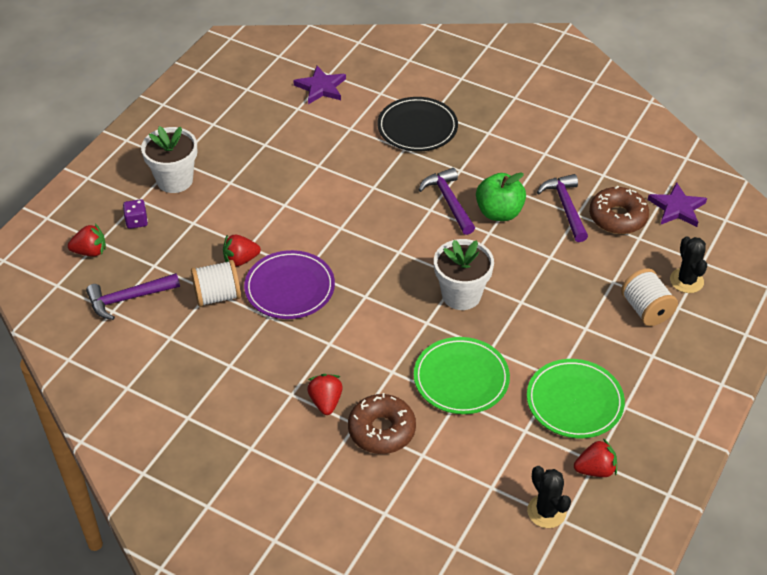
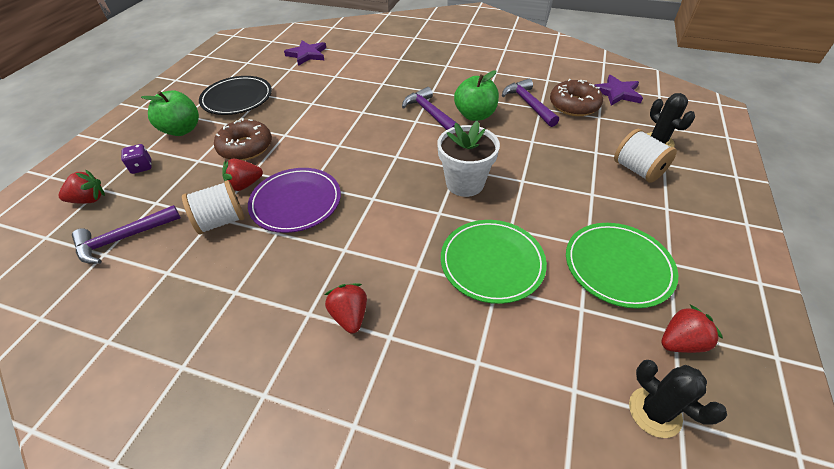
camera: 10 degrees left, 0 degrees up
(175, 180) = (182, 130): white flower pot -> green apple
(381, 430) = (421, 339): brown donut -> brown donut (246, 147)
(417, 127) = (389, 69): black plate -> black plate (237, 98)

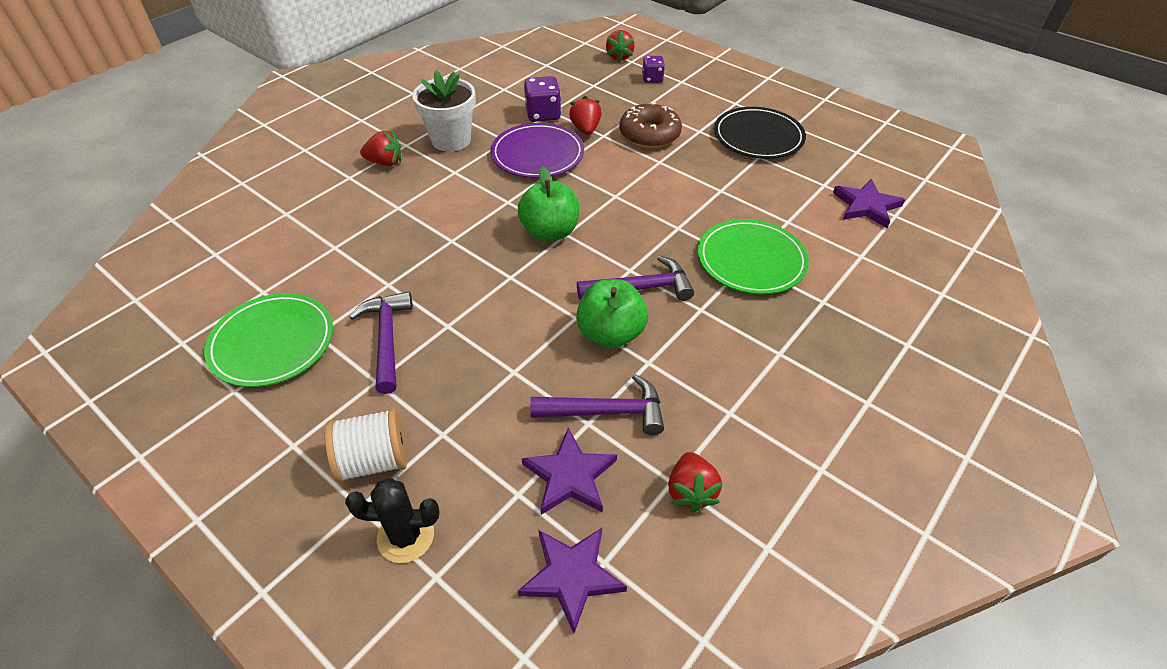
camera: 110 degrees right, 0 degrees up
(123, 239) = (557, 72): purple hammer -> purple hammer (387, 339)
(182, 130) = (706, 100): green apple -> green apple (550, 232)
(221, 221) = (543, 114): white spool -> purple dice
(465, 183) = (479, 274): white flower pot -> white flower pot (451, 140)
(492, 263) = (360, 254): green plate -> green plate (751, 260)
(574, 105) = (570, 476): brown donut -> purple star
(654, 412) = (155, 288): black cactus -> none
(680, 342) = (171, 340): red strawberry -> red strawberry (691, 491)

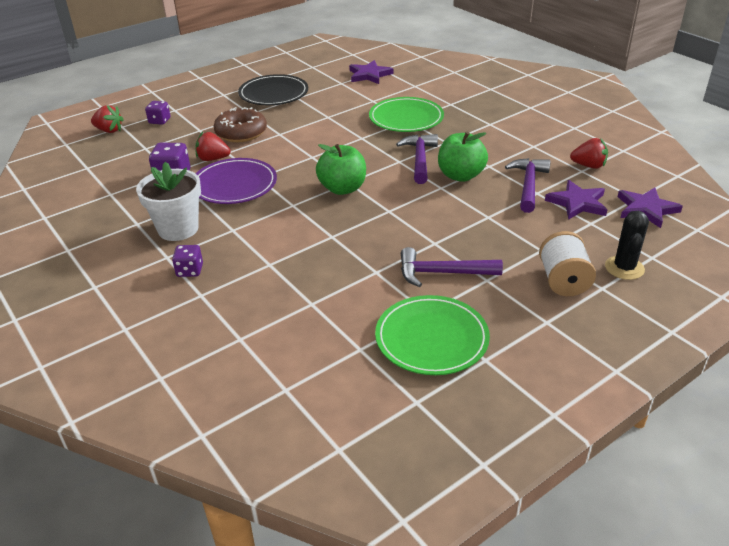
camera: 75 degrees left, 10 degrees down
(385, 162) = (190, 270): red strawberry -> purple dice

